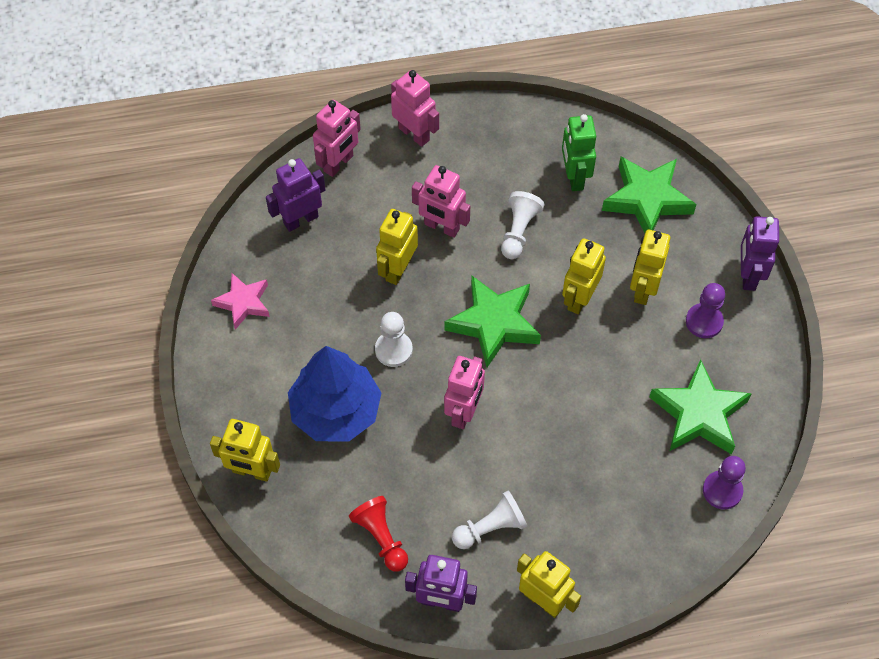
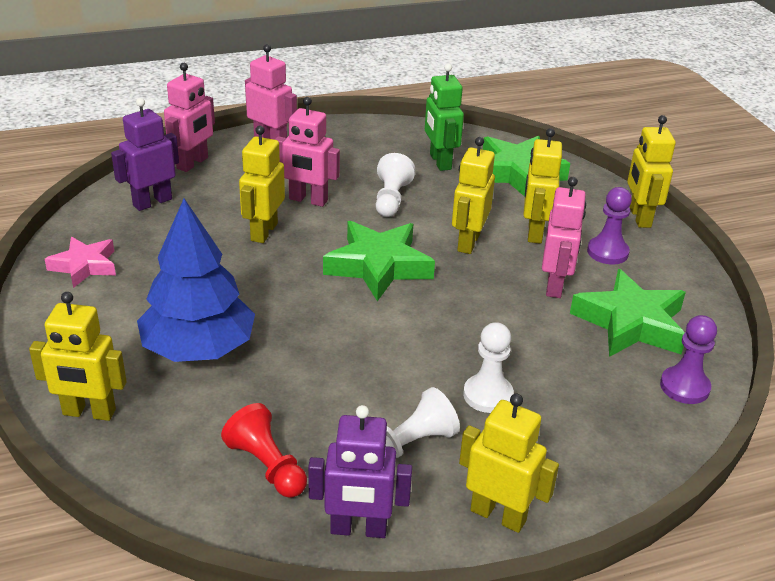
camera: 10 degrees left, 25 degrees down
(393, 350) = (265, 293): white pawn -> white pawn (488, 395)
(464, 412) = (357, 339): pink robot -> pink robot (555, 285)
(748, 275) = (639, 217): purple robot -> yellow robot

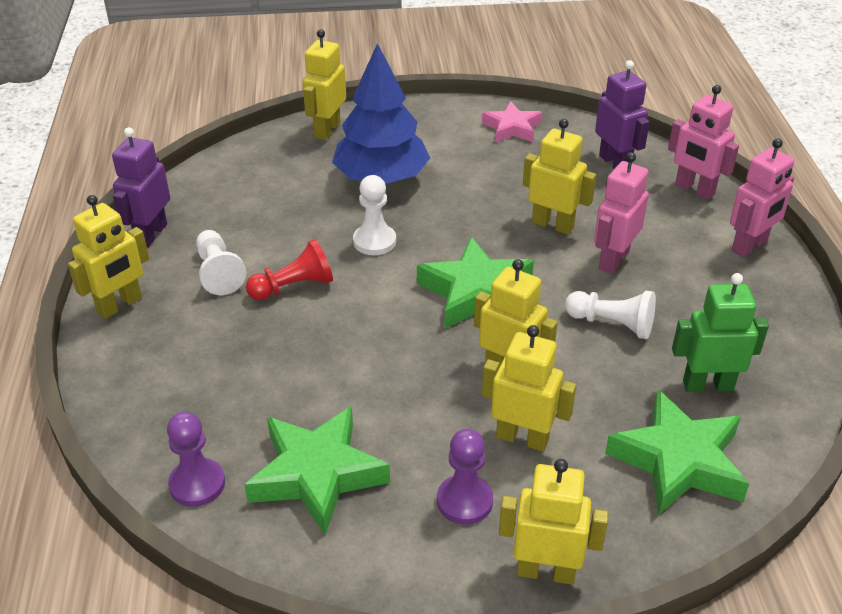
camera: 105 degrees right, 5 degrees up
(267, 466) = (234, 200): red pawn -> red pawn (294, 287)
(488, 395) = (254, 330): white pawn -> white pawn (374, 241)
(555, 285) = (407, 426): pink robot -> none

